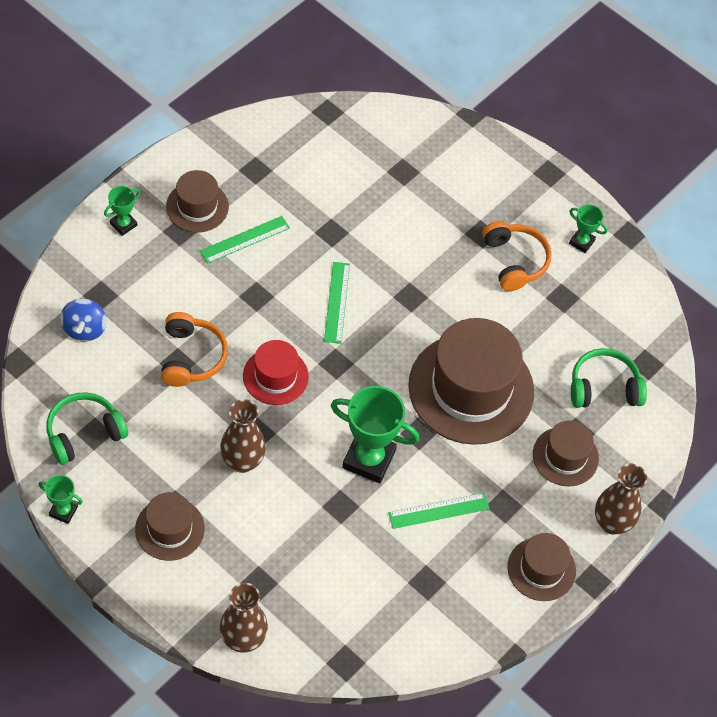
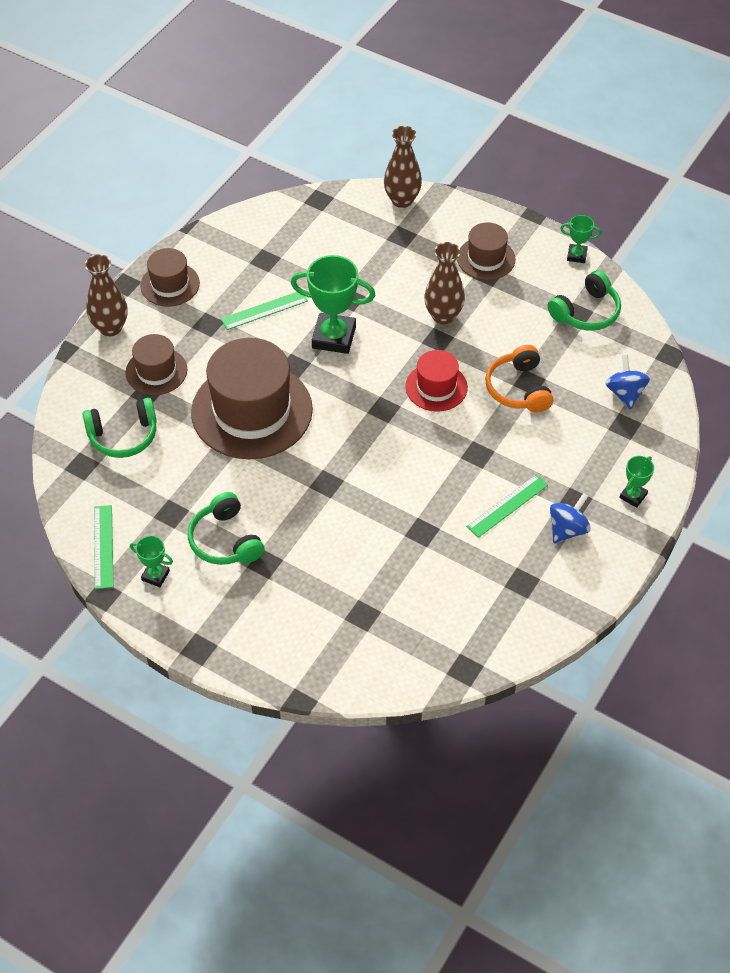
camera: 175 degrees right, 5 degrees down
(197, 206) = (567, 529): brown hat -> blue spinning top
(336, 302) = (398, 463): green ruler -> green ruler (103, 546)
(514, 261) = (225, 540): orange headphones -> green headphones

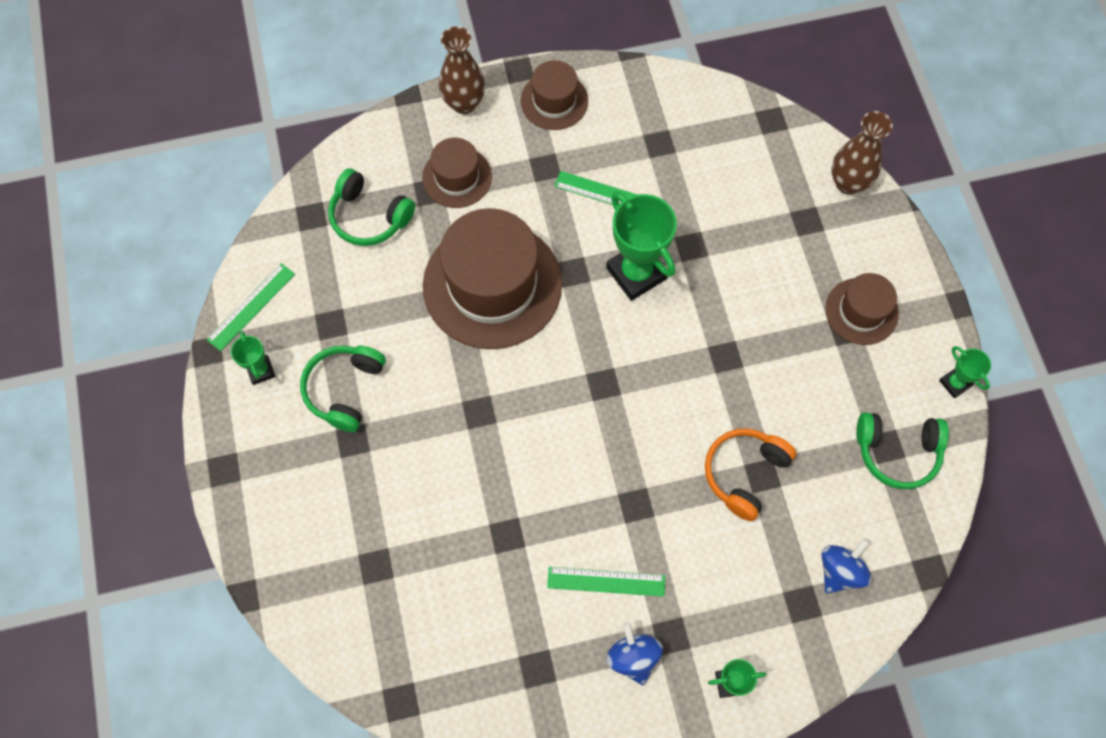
camera: 45 degrees right, 15 degrees up
(436, 387) = (672, 404): red hat -> none
(443, 316) = (756, 337): brown vase -> none
(567, 529) = (633, 657): blue spinning top -> blue spinning top turned 105 degrees counterclockwise

